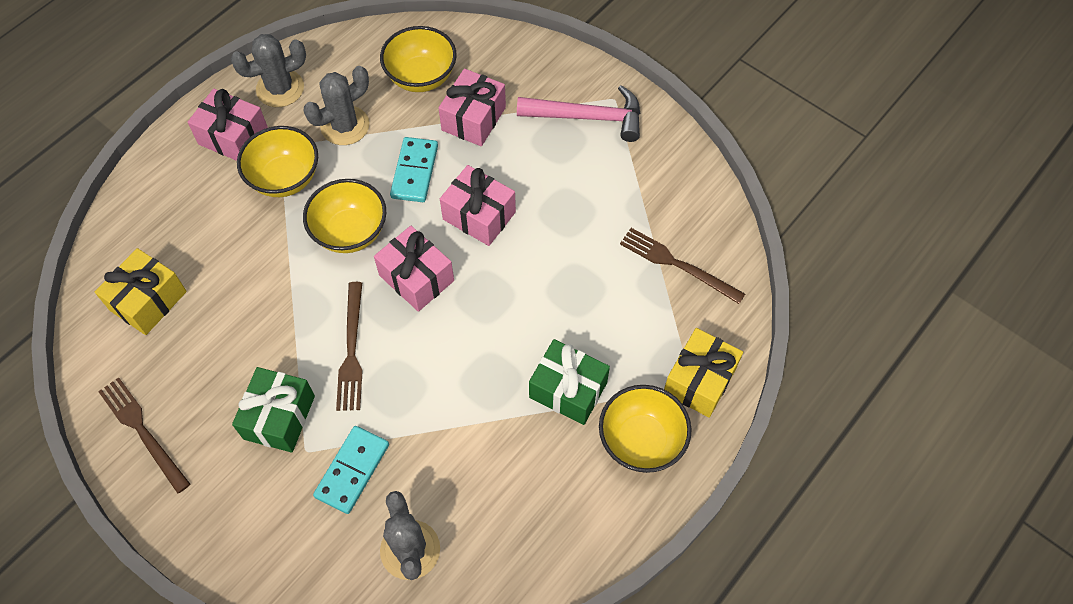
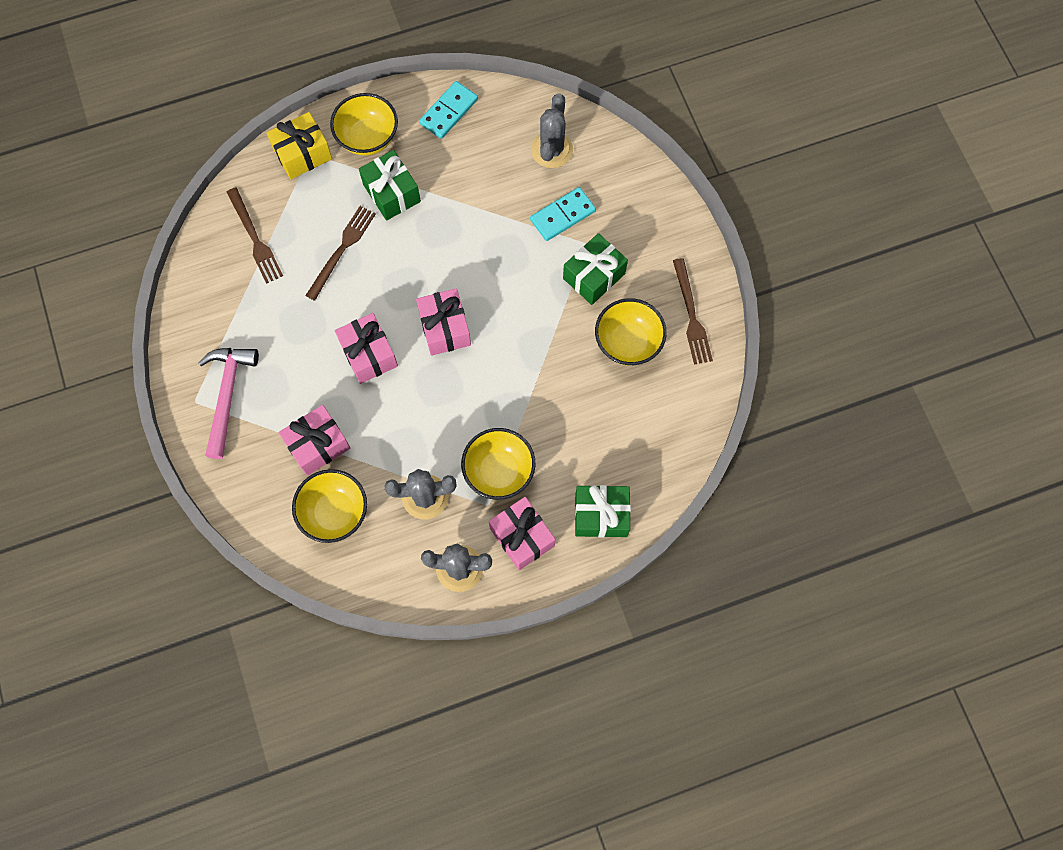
camera: 150 degrees left, 10 degrees up
(148, 301) = (650, 416): yellow gift -> none
(163, 189) = (601, 515): none -> green gift
(350, 232) = (473, 393): yellow bowl -> yellow bowl (628, 342)
(352, 350) = (521, 297): brown fork -> brown fork (342, 250)
(414, 171) = (394, 420): turquoise domino -> turquoise domino (449, 112)
(588, 117) = (227, 395): pink hammer -> pink hammer turned 60 degrees clockwise

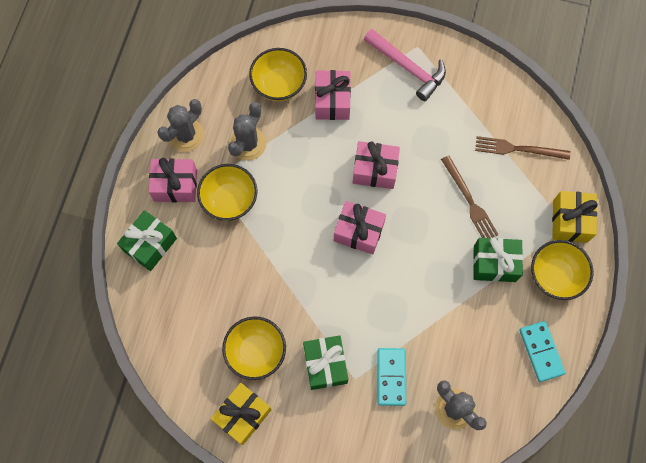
camera: 125 degrees right, 0 degrees up
(691, 315) = (243, 415): brown fork -> yellow gift

